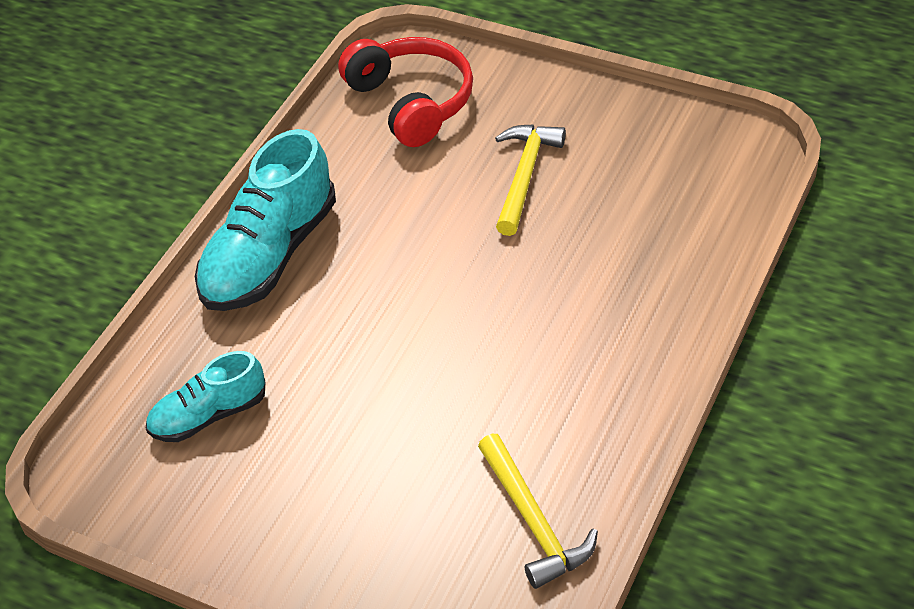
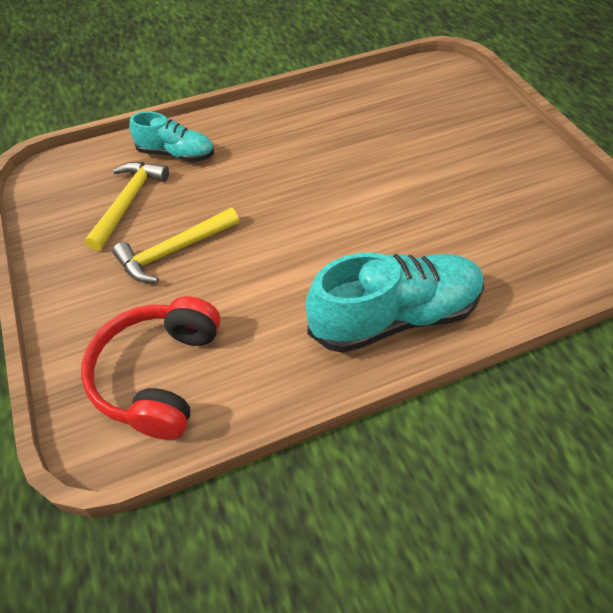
camera: 140 degrees left, 5 degrees up
(209, 415) = (520, 234): turquoise shoe -> turquoise shoe (176, 154)
(533, 522) = (390, 95): yellow hammer -> yellow hammer (128, 202)

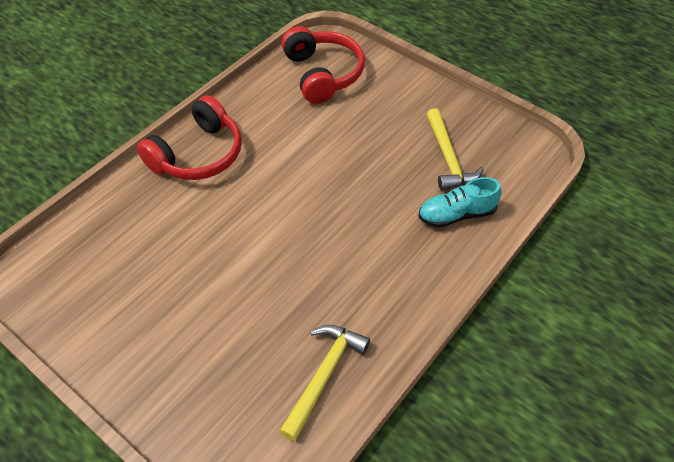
camera: 150 degrees right, 0 degrees up
(174, 251) = (379, 138): yellow hammer -> yellow hammer (324, 375)
(394, 317) = (198, 154): turquoise shoe -> red headphones

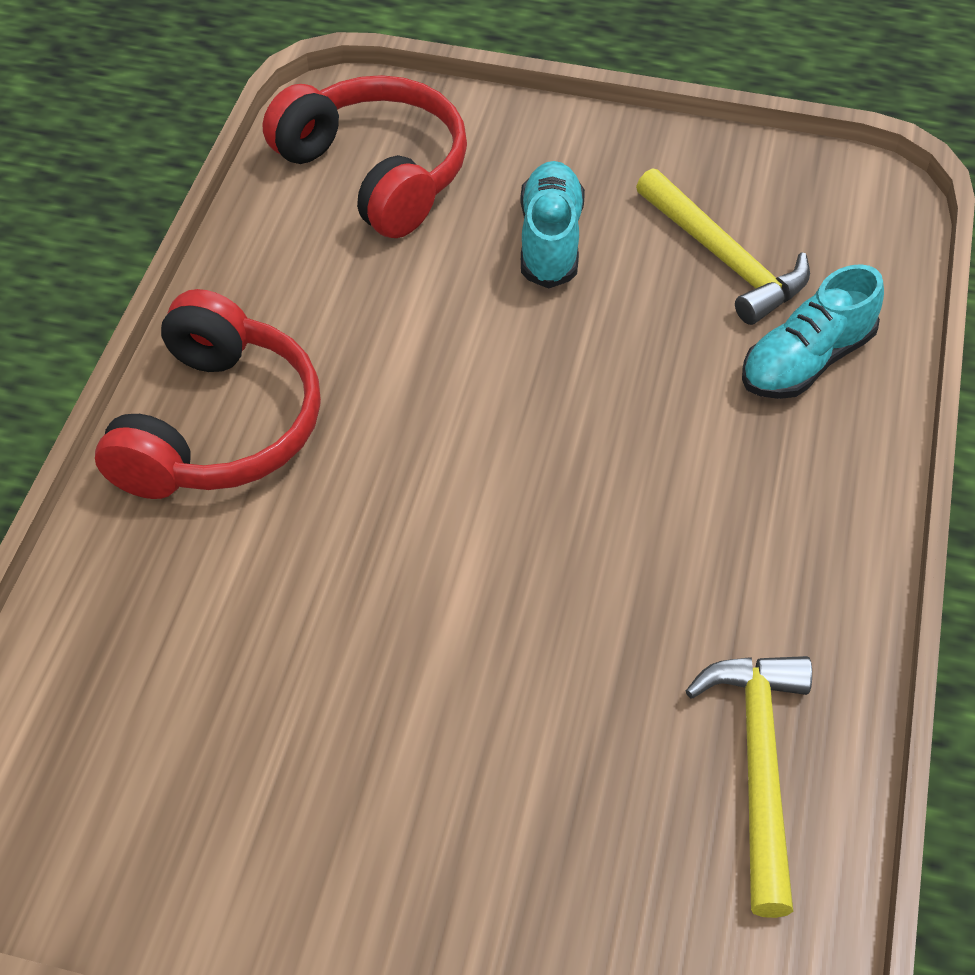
camera: 25 degrees left, 0 degrees up
(377, 125) = (550, 240): none -> turquoise shoe

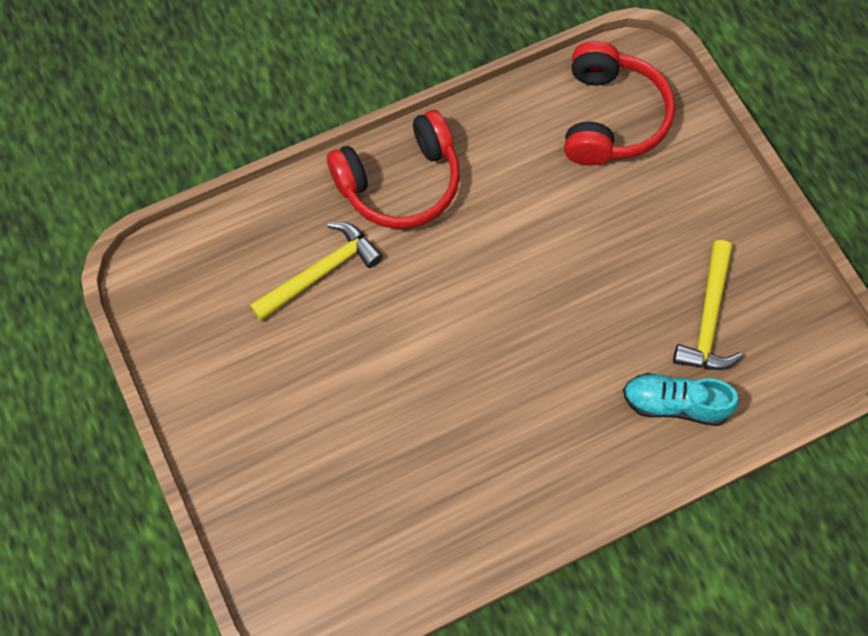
camera: 50 degrees right, 15 degrees up
(550, 240) = (642, 230): turquoise shoe -> none
(758, 766) = (421, 537): yellow hammer -> yellow hammer (321, 272)

